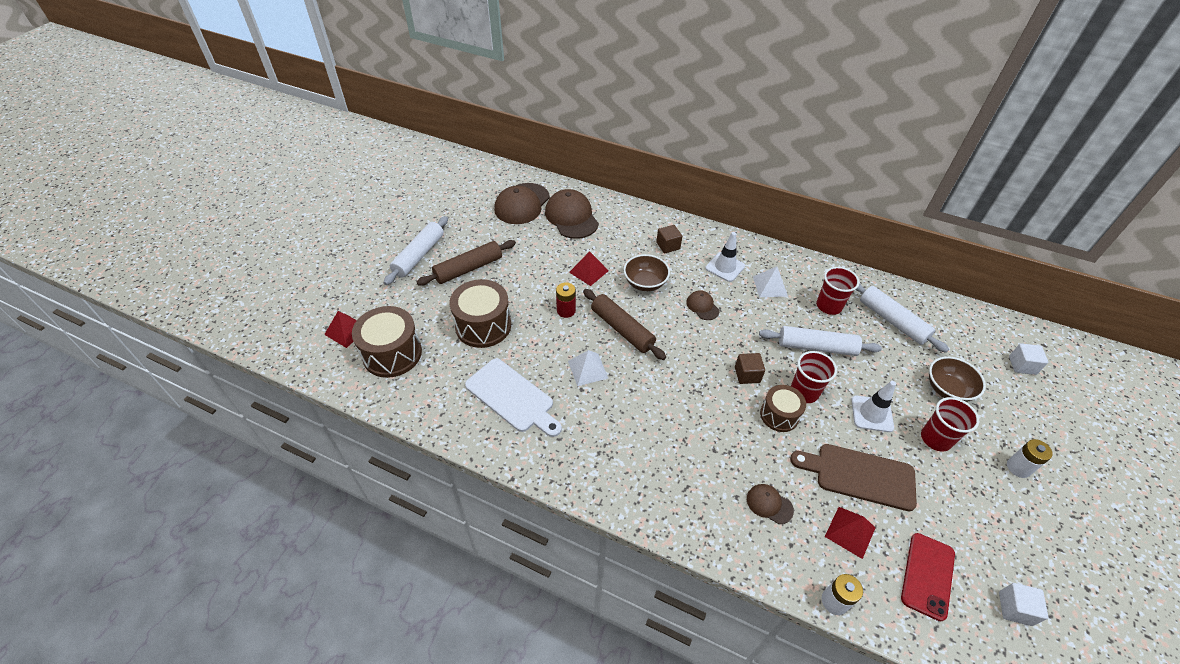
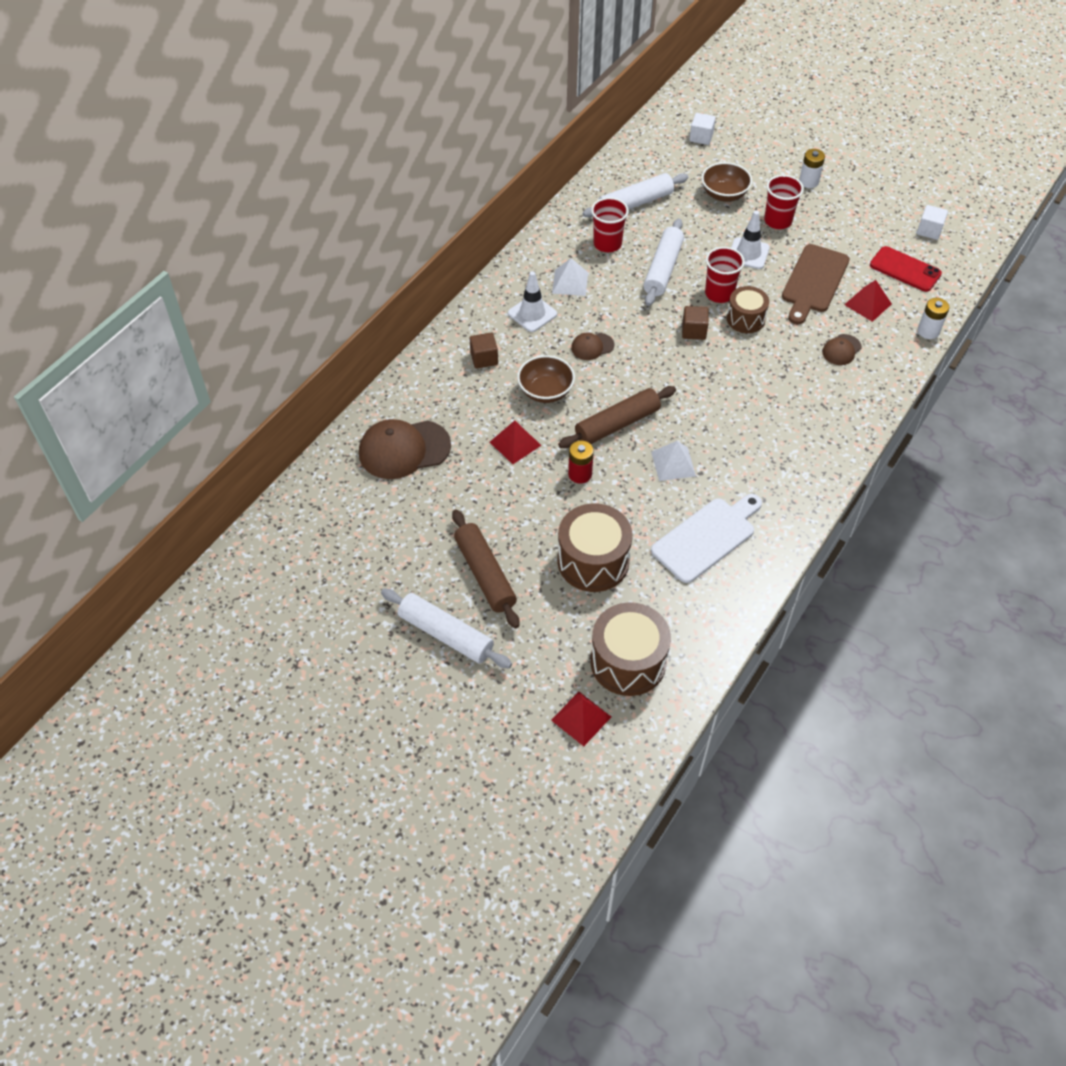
camera: 80 degrees left, 5 degrees up
(522, 204) = (360, 504): brown cap -> none

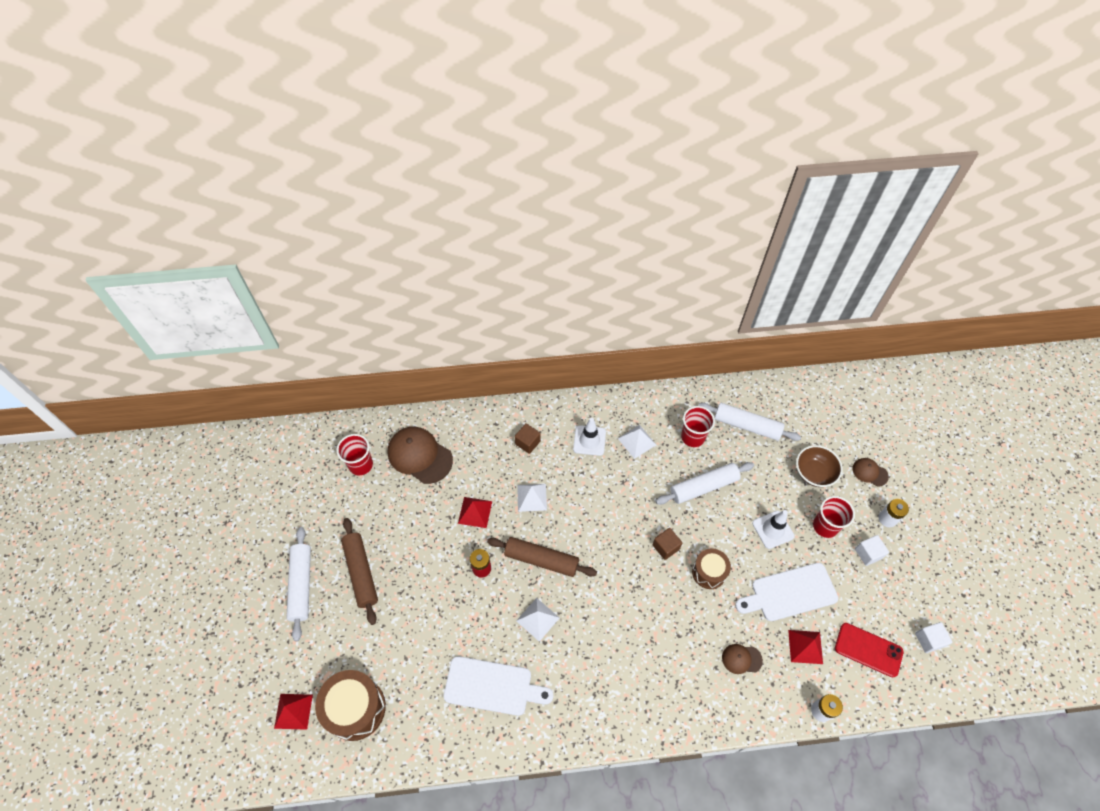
camera: 50 degrees right, 5 degrees up
(485, 574) = (361, 572): brown rolling pin -> brown rolling pin turned 45 degrees counterclockwise
(545, 391) = (532, 497): brown bowl -> white pyramid
(592, 346) = (594, 495): brown cap -> brown cap (869, 472)
(593, 561) = (418, 628): brown drum -> none
(701, 137) = (854, 418): white cube -> white cube (868, 553)
(719, 293) = (716, 538): red cup -> red cup (361, 465)
(814, 282) = (790, 593): brown cutting board -> white cutting board
(905, 269) = (868, 650): red phone -> red phone turned 60 degrees counterclockwise

